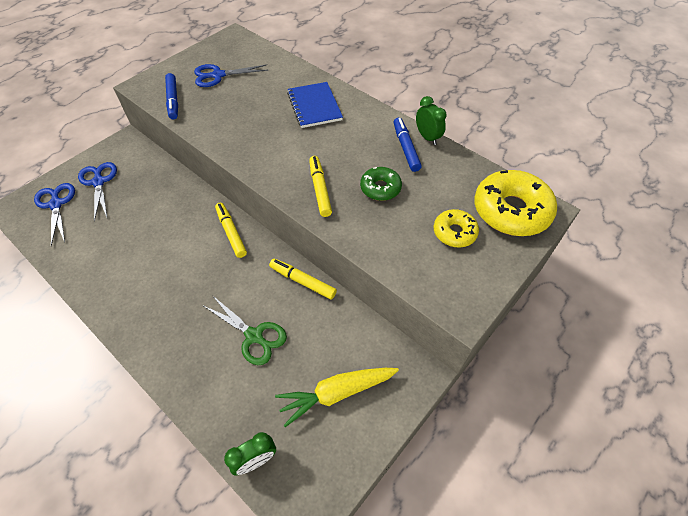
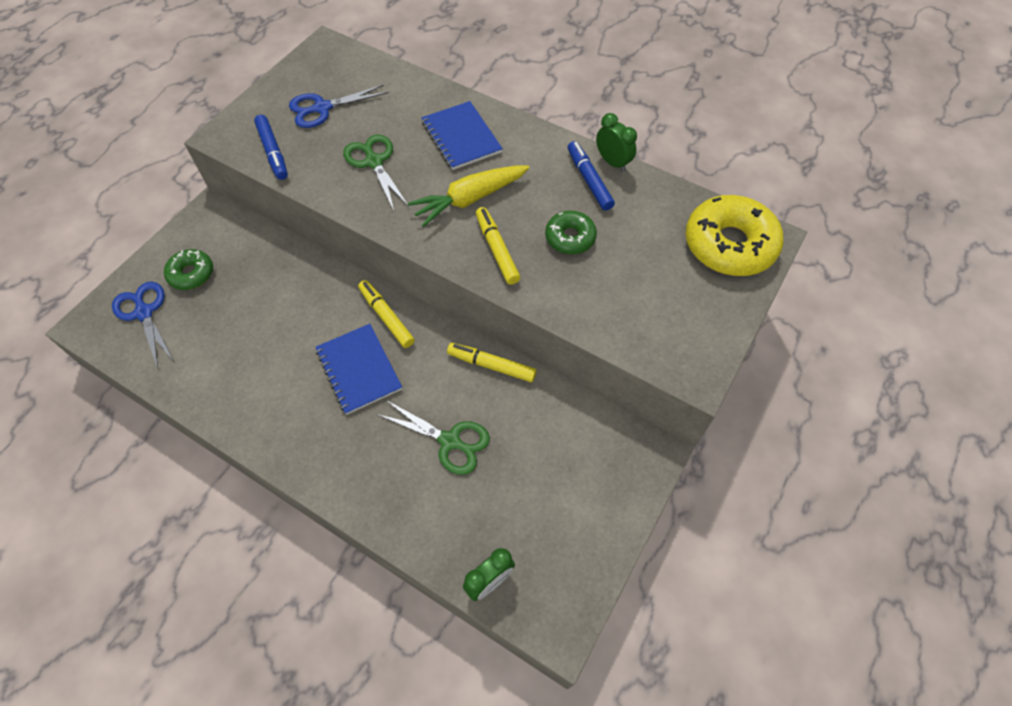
camera: 10 degrees left, 5 degrees up
(99, 182) = (191, 274): blue scissors -> green donut
(199, 269) = (359, 369): none -> blue notebook
(244, 115) = (374, 162): none -> green scissors
(336, 393) = (562, 491): yellow carrot -> yellow carrot (469, 199)
(454, 232) = (669, 281): yellow donut -> none

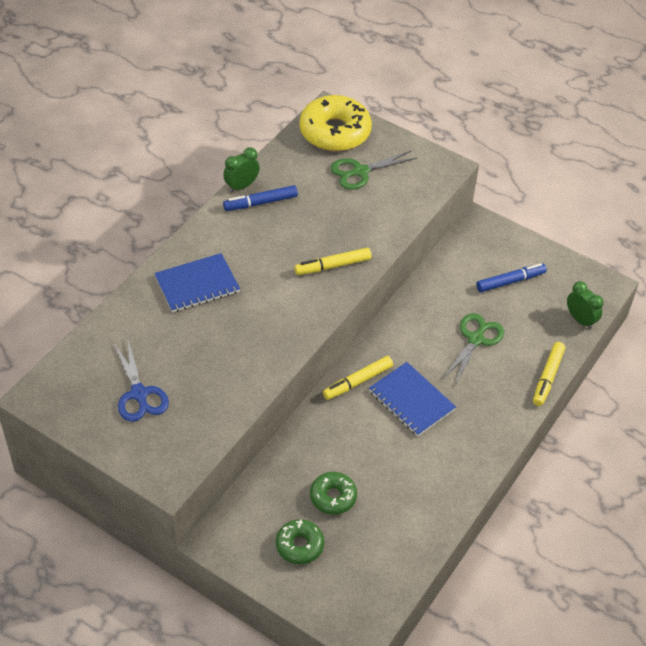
camera: 90 degrees left, 10 degrees down
(144, 312) = (346, 581): blue scissors -> none
(273, 152) = (198, 431): blue marker -> blue marker (510, 281)
(359, 369) = (411, 400): blue notebook -> blue notebook turned 75 degrees clockwise
(374, 162) = (222, 349): green scissors -> green scissors (360, 172)
(469, 199) = (276, 281): yellow carrot -> none
(491, 365) = (407, 311): yellow marker -> yellow marker (547, 377)
(570, 238) = (322, 220): green donut -> green donut (333, 497)

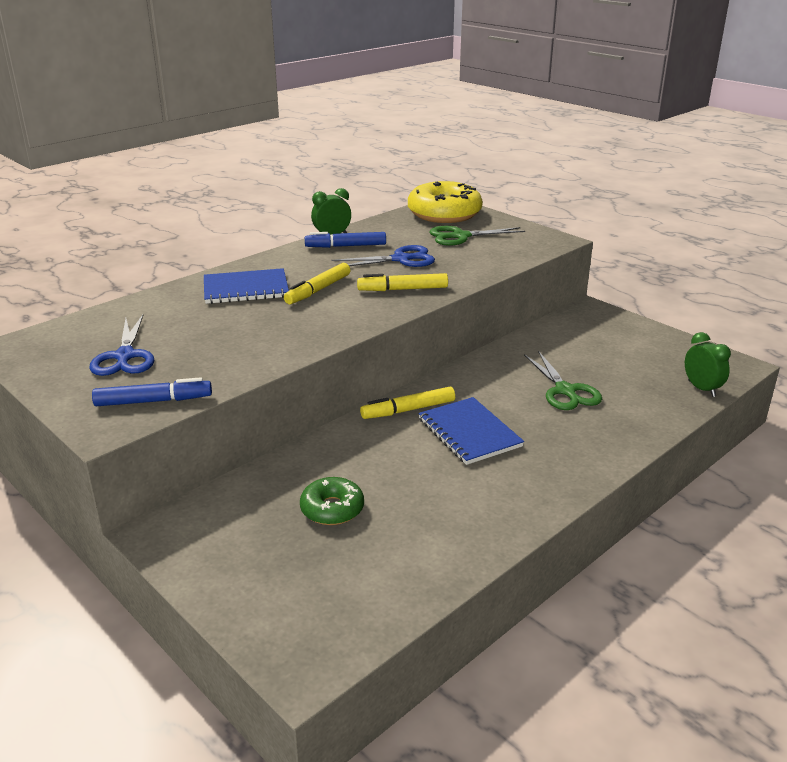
camera: 15 degrees right, 20 degrees down
(299, 545) = (264, 553): green donut -> none
(317, 218) = (401, 259): none -> blue scissors
(476, 339) = (565, 391): green scissors -> green scissors turned 120 degrees clockwise
(510, 281) = (618, 351): blue marker -> blue marker (153, 401)
(547, 377) = (652, 432): yellow marker -> yellow marker (318, 290)

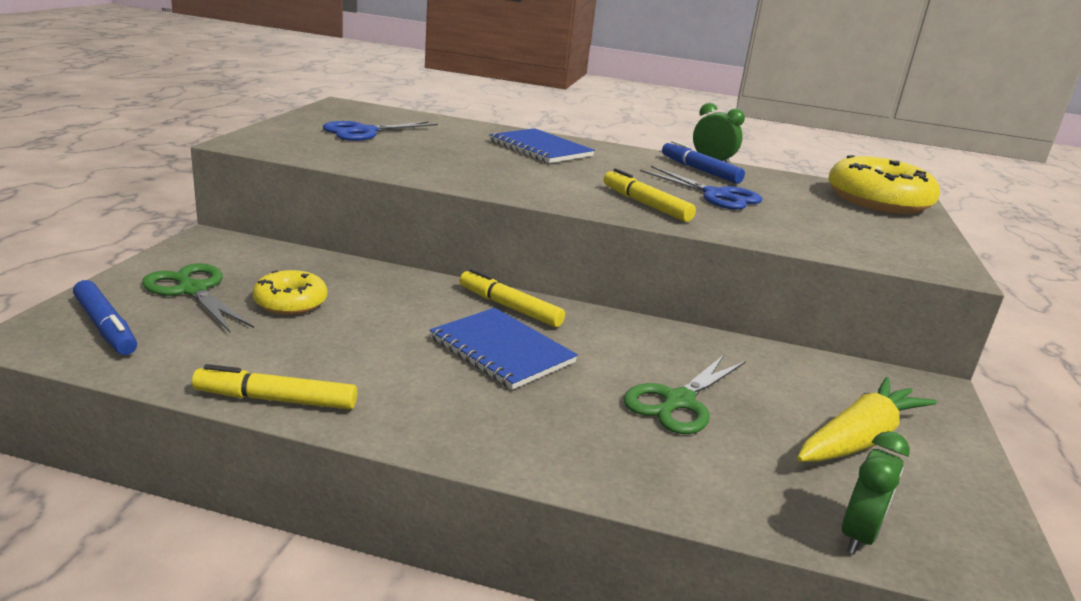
camera: 55 degrees right, 5 degrees down
(153, 401) = (299, 149): blue marker -> blue marker (106, 327)
(318, 290) = (582, 172): yellow marker -> yellow marker (276, 400)
(332, 509) = (290, 302): green donut -> yellow donut
(460, 236) = (835, 215): green scissors -> green scissors (192, 290)
(469, 432) = (502, 350): blue notebook -> blue notebook turned 75 degrees counterclockwise
(626, 352) = (859, 438): none -> yellow carrot

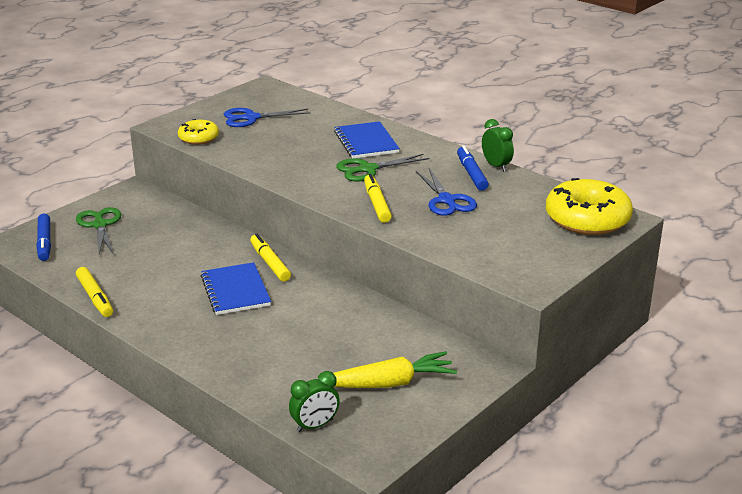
camera: 30 degrees right, 5 degrees up
(276, 400) = (95, 297): yellow marker -> yellow marker turned 150 degrees counterclockwise
(290, 302) = (145, 241): yellow donut -> yellow donut (198, 138)
(678, 402) = (305, 340): green scissors -> green scissors (367, 169)

